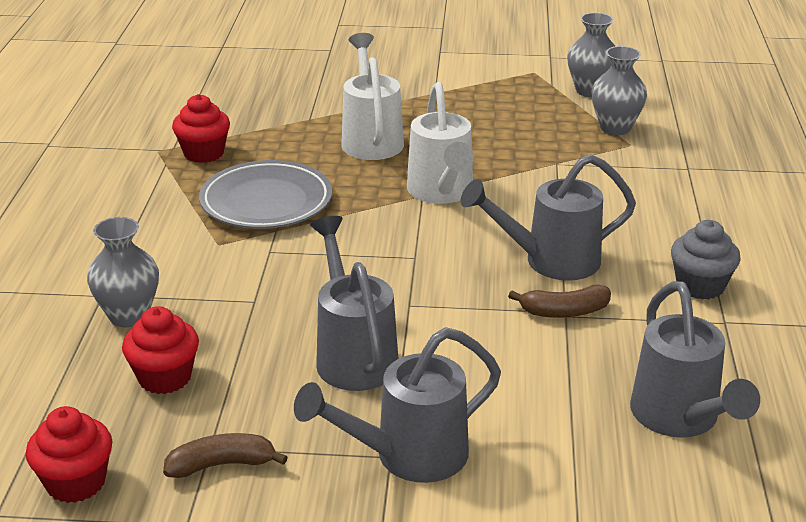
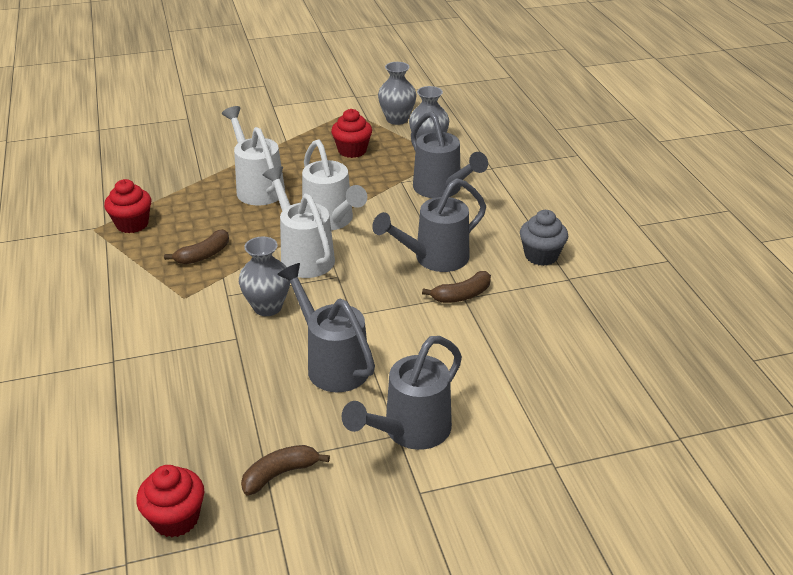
camera: 20 degrees left, 5 degrees up
(129, 316) = (144, 373): grey vase -> grey vase (267, 307)
(165, 377) = (200, 416): red cupcake -> red cupcake (352, 150)
(266, 202) = (203, 255): grey plate -> brown banana
(385, 226) = (303, 256): none -> white watering can
(680, 418) = (573, 356): grey watering can -> grey watering can (441, 189)

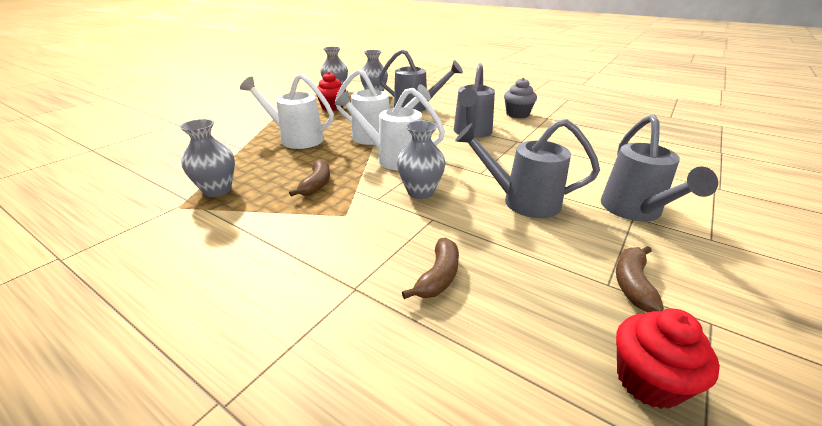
camera: 40 degrees left, 5 degrees down
(132, 224) = (217, 190): red cupcake -> grey vase
(462, 295) = (517, 141): brown banana -> brown banana (438, 277)

